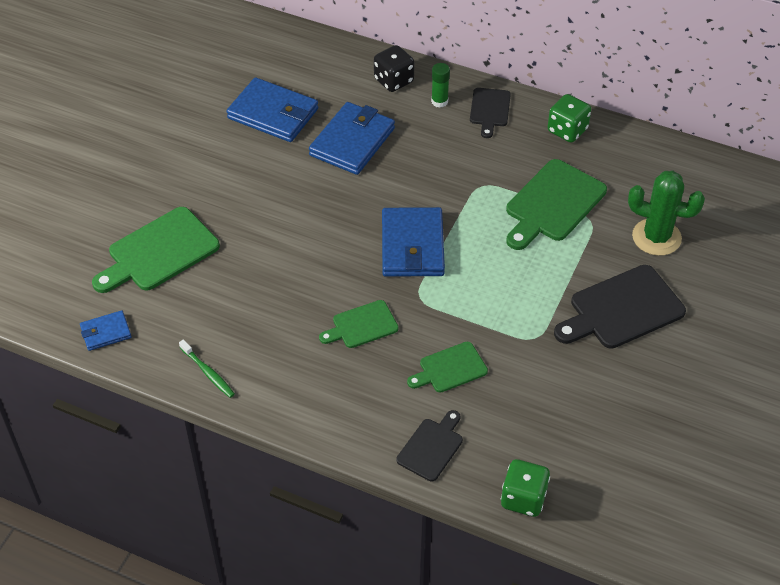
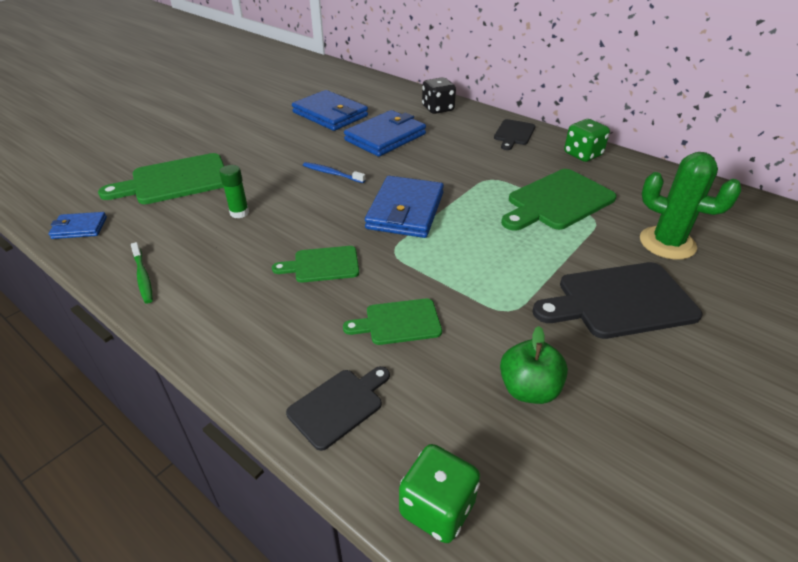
camera: 15 degrees right, 10 degrees down
(318, 209) = (332, 173): none -> blue toothbrush
(439, 101) = (471, 124): green glue stick -> green glue stick (239, 213)
(564, 403) = (528, 389): none -> green apple

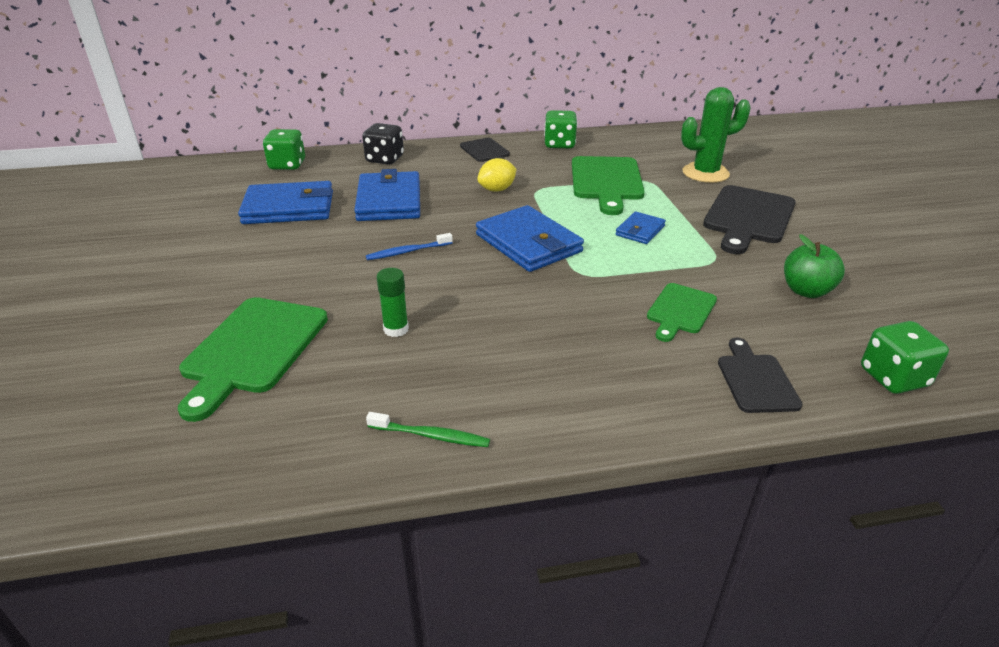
camera: 50 degrees left, 5 degrees down
(79, 228) = (243, 460): blue wallet -> blue wallet (640, 230)
(322, 265) = (555, 315): green cutting board -> none
(379, 88) = (287, 165): none -> green dice
(463, 164) = (497, 189): none -> yellow lemon

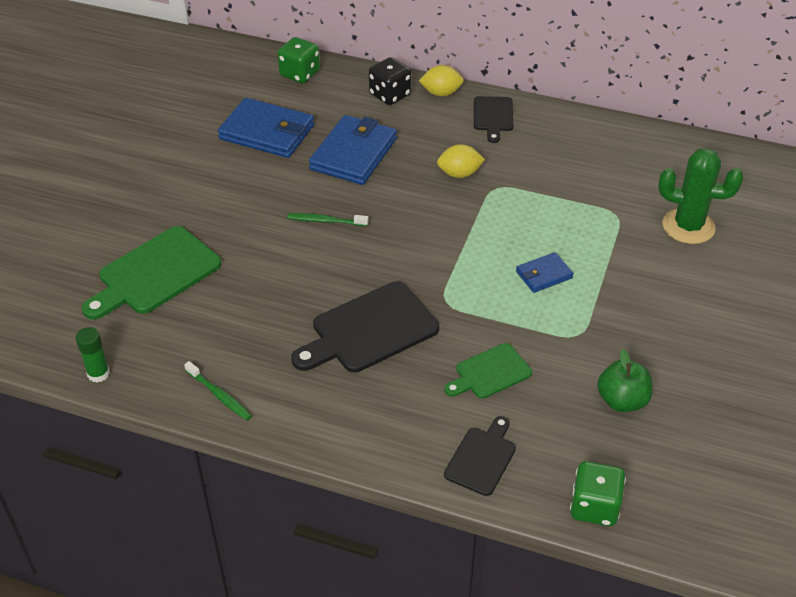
camera: 30 degrees right, 10 degrees up
(396, 329) = (260, 297): green glue stick -> green glue stick (98, 374)
(407, 252) = (325, 221): blue toothbrush -> green toothbrush
(428, 148) = (441, 93): none -> yellow lemon
(528, 243) = (431, 250): blue wallet -> none
(559, 144) = (576, 131): green dice -> none
(606, 181) = (573, 201): green cutting board -> none
(748, 217) = (666, 300): black cutting board -> black cutting board (369, 330)

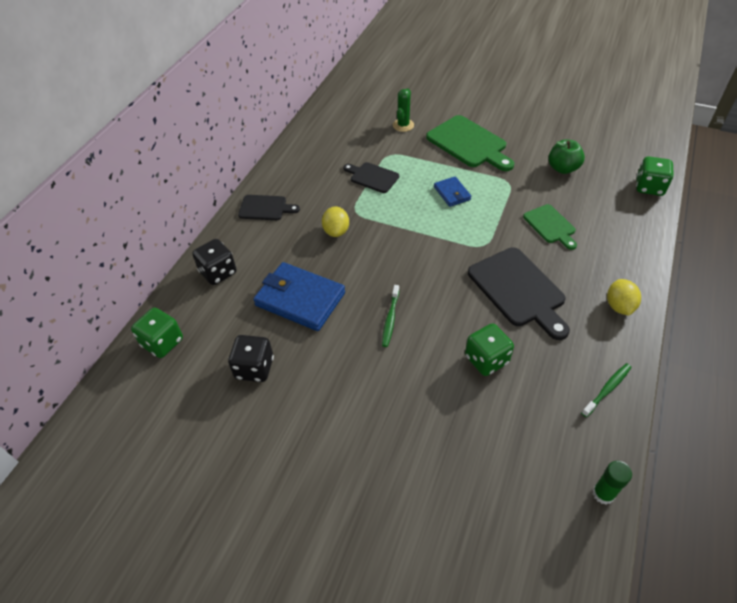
camera: 85 degrees left, 5 degrees up
(155, 273) = (463, 455): green cutting board -> green cutting board (469, 143)
(267, 132) = (254, 368): blue wallet -> black dice
(267, 295) = (486, 360): none -> green dice
(441, 93) = (225, 238): yellow lemon -> yellow lemon (619, 306)
(482, 458) = (627, 233): black cutting board -> black cutting board (372, 177)
(688, 226) = (403, 125): green cactus -> green cactus, size x0.62

